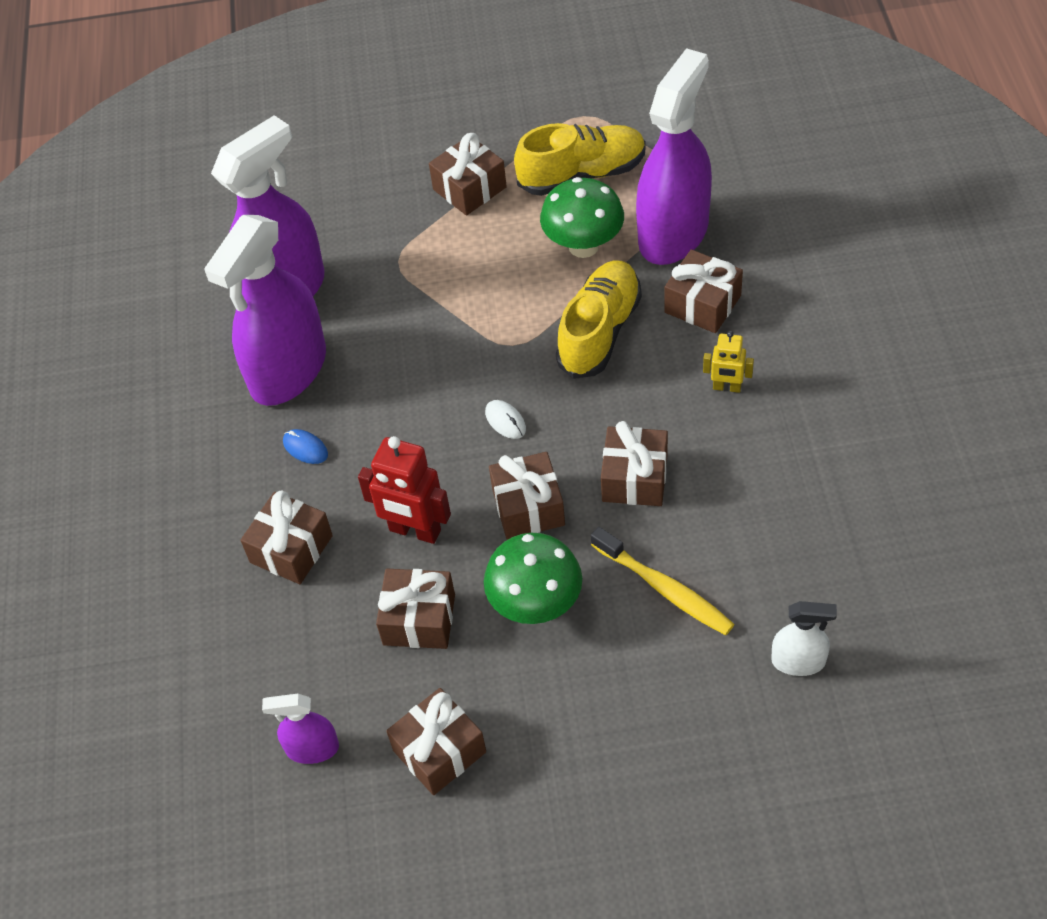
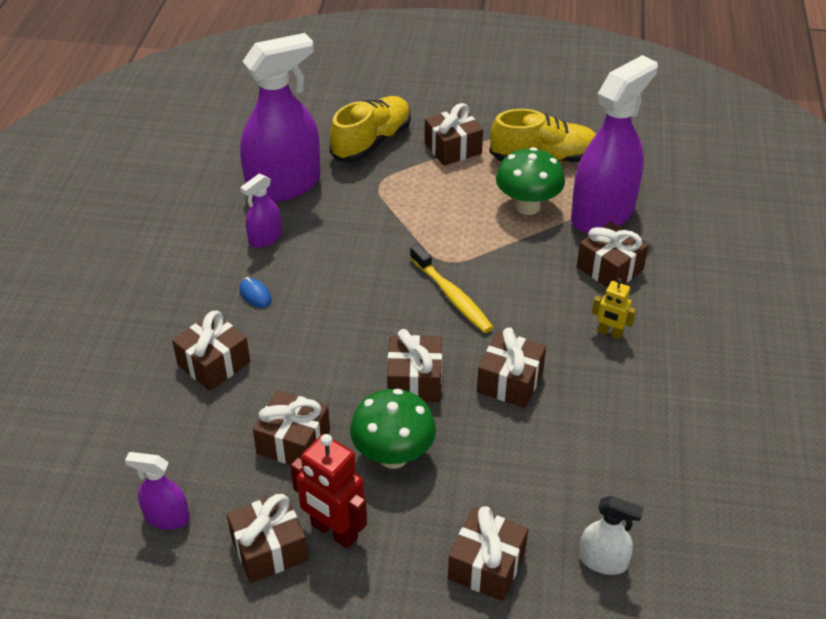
camera: 10 degrees right, 10 degrees down
(288, 370) = (265, 238): purple spray bottle -> purple spray bottle, size x0.46
(414, 531) = (316, 375): red robot -> red robot (334, 531)
(505, 421) = (420, 313): white mouse -> none
(599, 331) = (519, 268): yellow shoe -> yellow shoe (372, 142)
(665, 589) = (506, 472): yellow toothbrush -> yellow toothbrush (452, 296)
(678, 702) = (486, 565): none -> brown gift

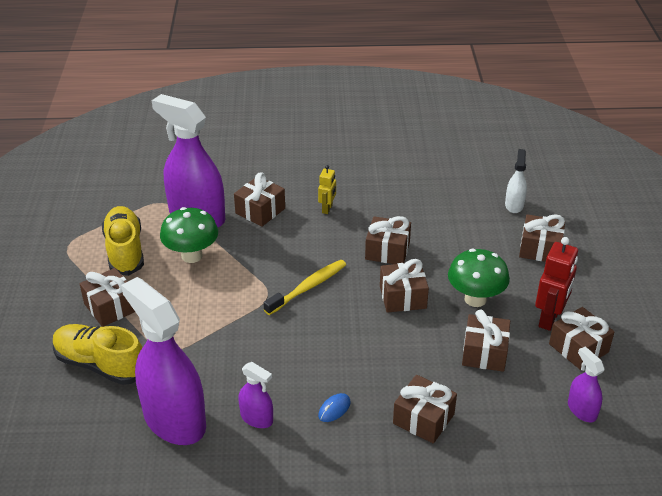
camera: 100 degrees left, 5 degrees down
(167, 517) = (582, 410): purple spray bottle -> purple spray bottle turned 150 degrees clockwise

